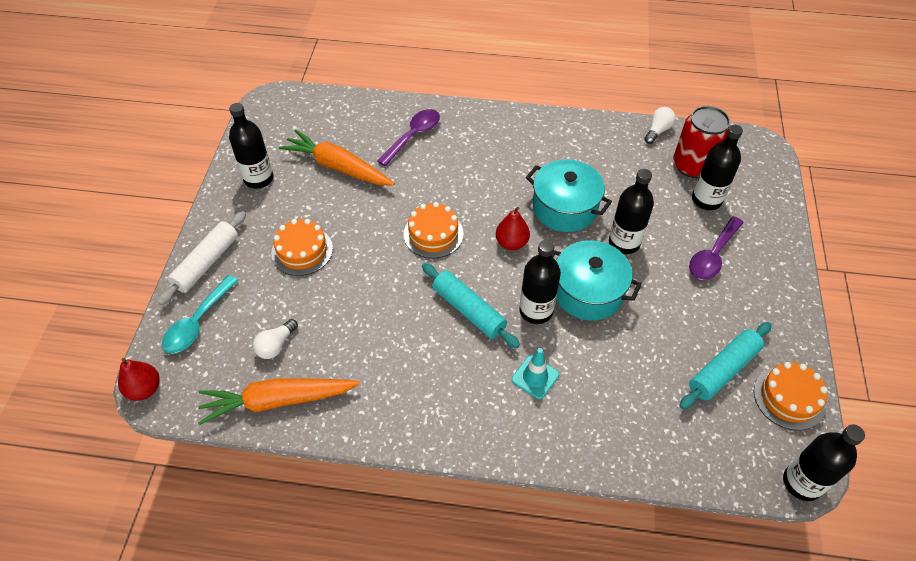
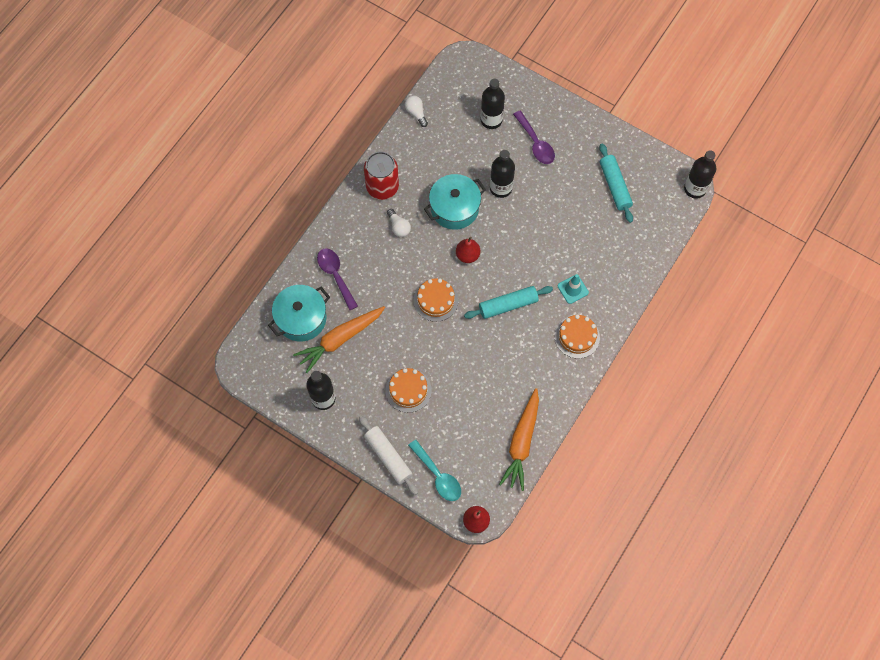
camera: 65 degrees left, 15 degrees up
(276, 345) = (480, 431): white light bulb -> white light bulb (398, 227)
(536, 311) = (527, 266): black bottle -> none
(588, 292) = (527, 229): turquoise pot -> turquoise pot (301, 318)
(693, 165) = (458, 110): red can -> red can (382, 187)
(789, 397) = (646, 163): orange cake -> orange cake (577, 337)

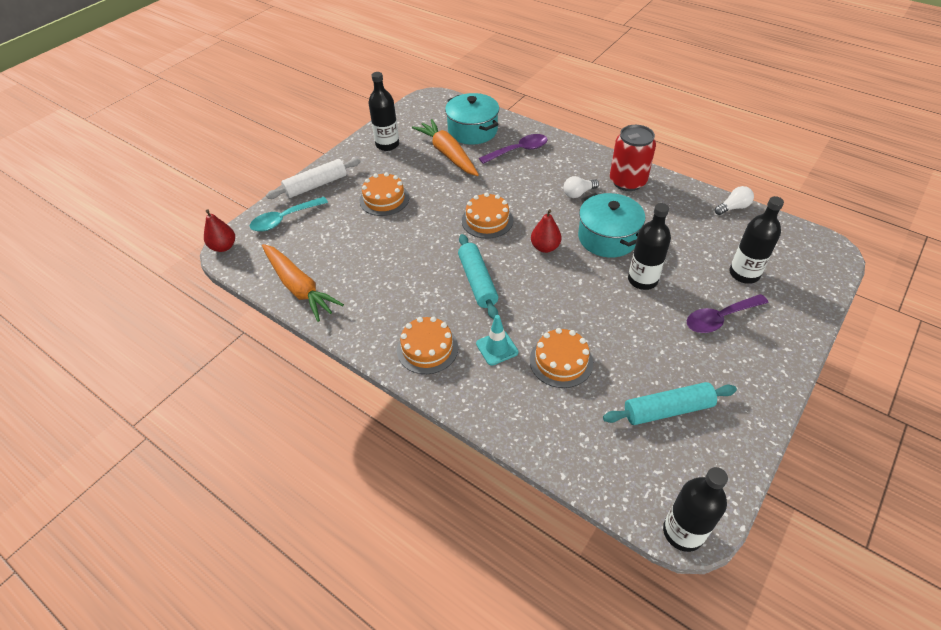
camera: 95 degrees right, 20 degrees down
(522, 443) = (299, 287): orange carrot -> orange carrot turned 150 degrees counterclockwise
(581, 247) = (561, 361): none -> orange cake

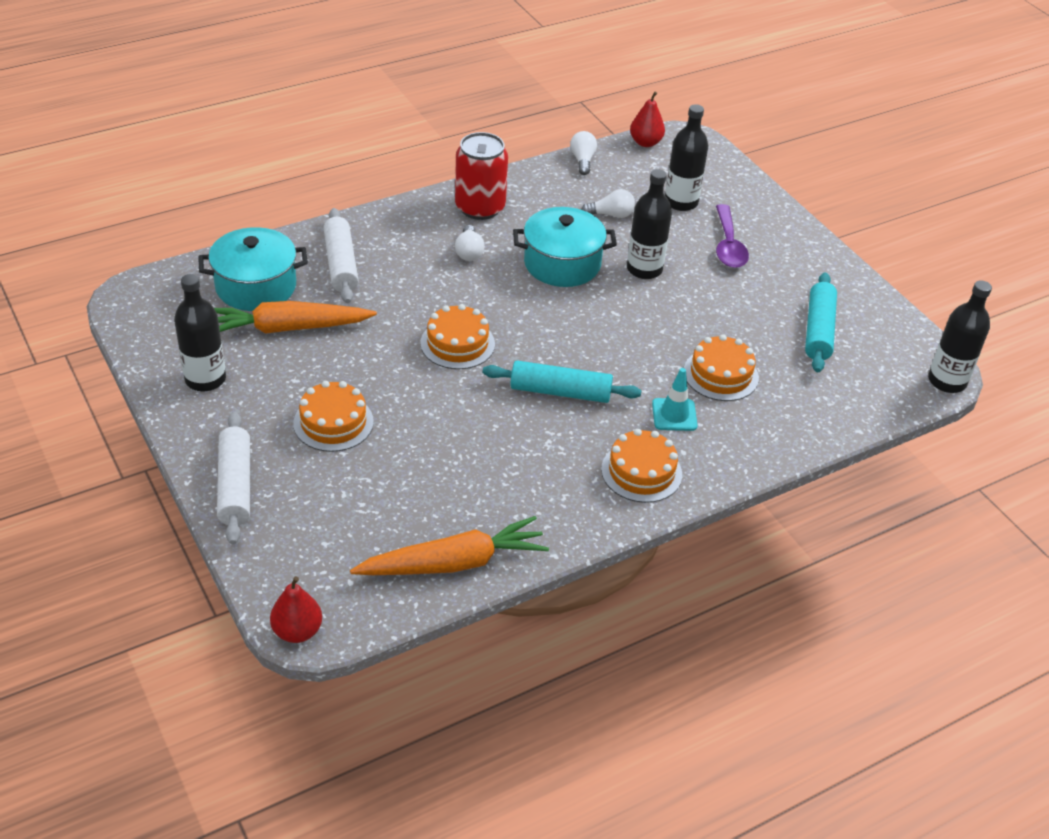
camera: 70 degrees left, 5 degrees down
(284, 219) = (289, 543): turquoise spoon -> none
(518, 150) = (341, 264): purple spoon -> white rolling pin
(545, 247) = (542, 316): red pear -> red pear (645, 142)
(687, 242) = (611, 214): none -> white light bulb

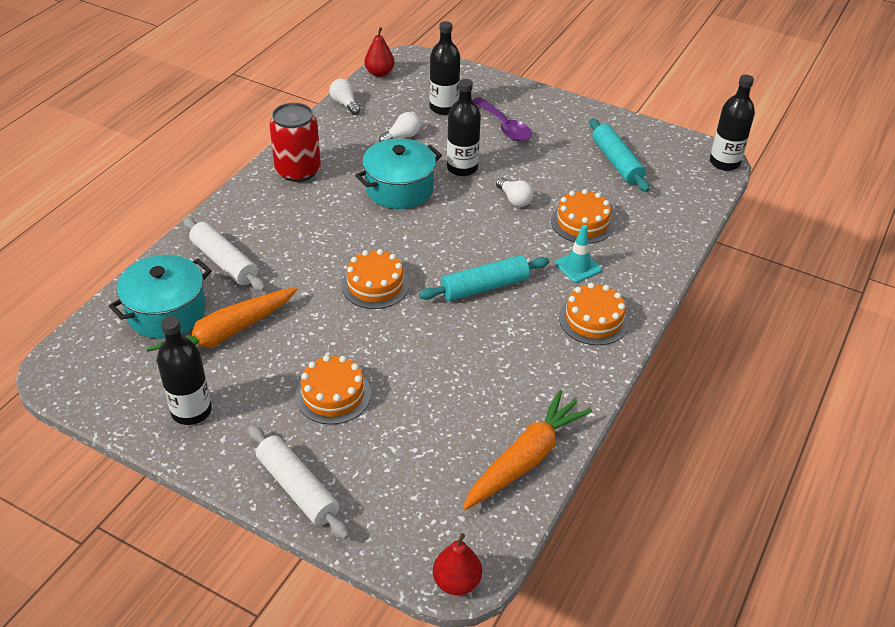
camera: 30 degrees left, 0 degrees up
(469, 252) = (320, 209): white light bulb -> white light bulb (514, 199)

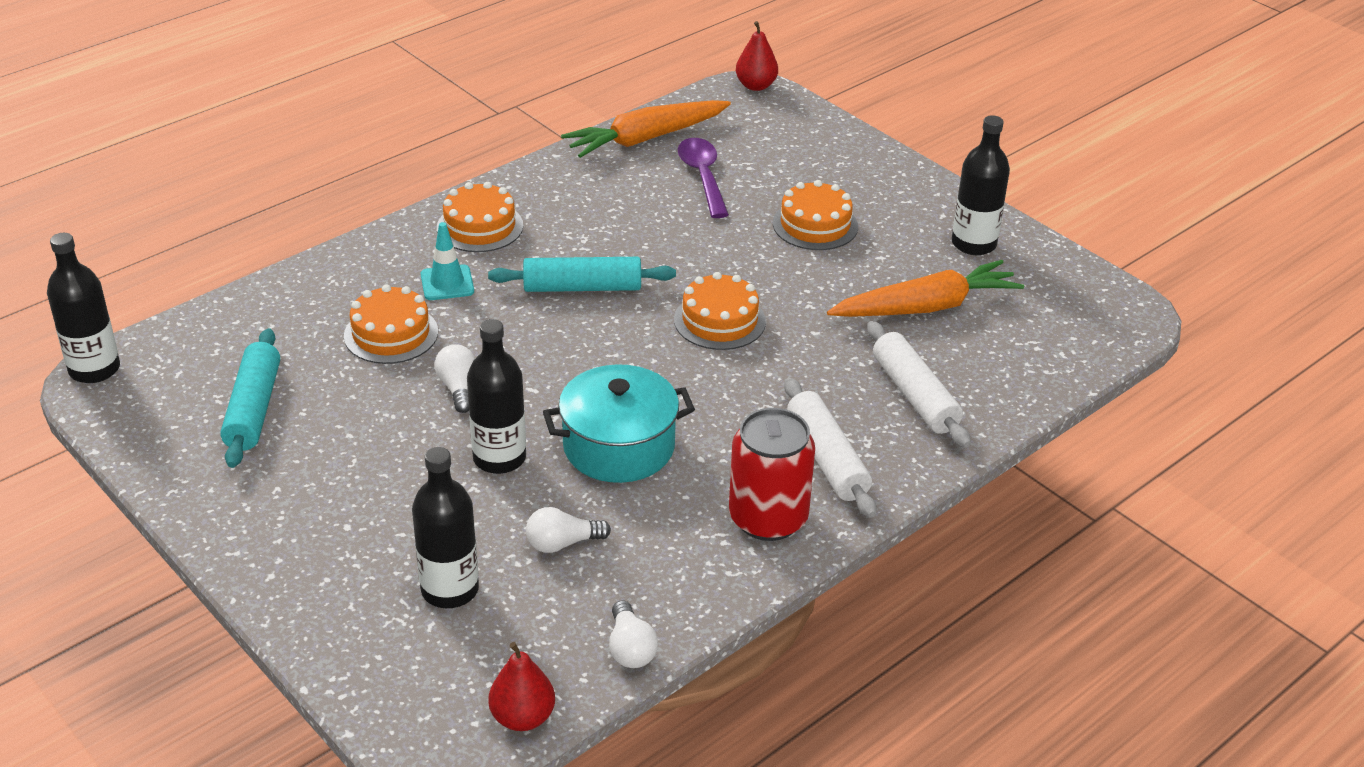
camera: 160 degrees left, 5 degrees down
(167, 312) = (998, 349): turquoise pot -> none
(297, 488) = (874, 165): white rolling pin -> white rolling pin (827, 458)
(504, 126) = (372, 520): purple spoon -> purple spoon (702, 176)

